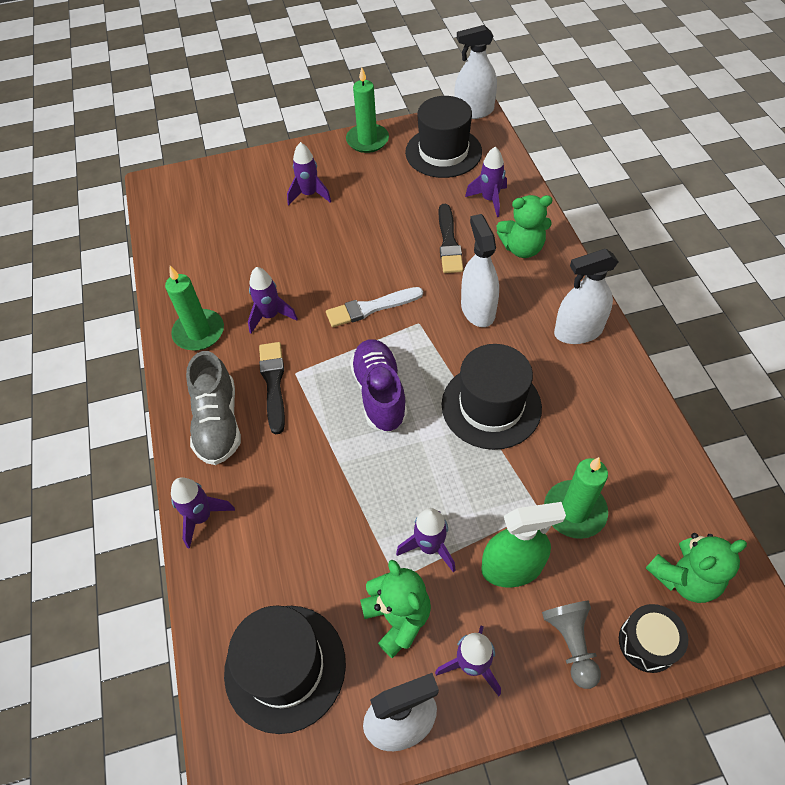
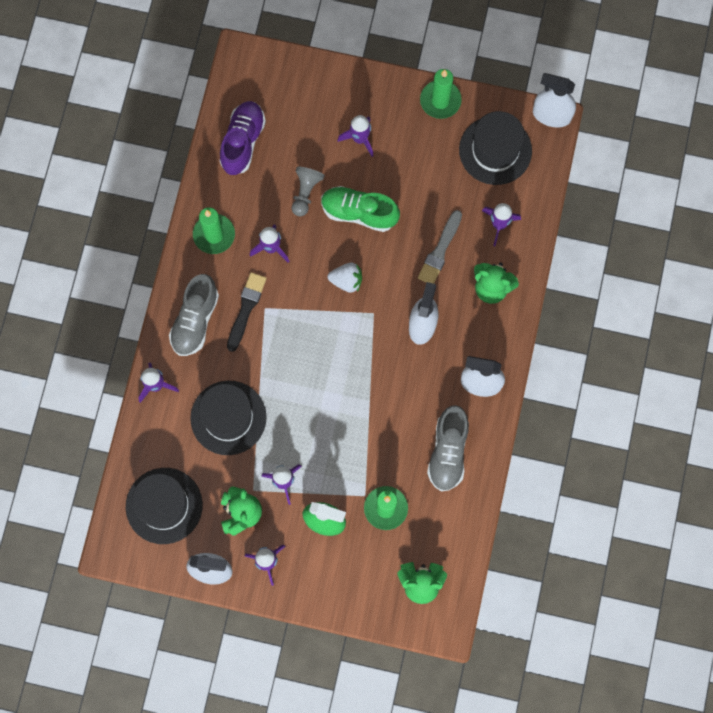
camera: 25 degrees right, 20 degrees up
(346, 248) = (359, 213): none -> green shoe
(371, 308) = (346, 281): white brush -> white strawberry
(379, 393) = (313, 357): purple shoe -> purple shoe (242, 142)
(449, 242) = (440, 250): black brush -> grey brush
(491, 406) = (381, 408): black hat -> black hat (228, 417)
(571, 643) = (330, 581): grey pawn -> grey pawn (305, 193)
(597, 413) = (448, 452): none -> grey shoe
(647, 643) = (372, 604): black drum -> none

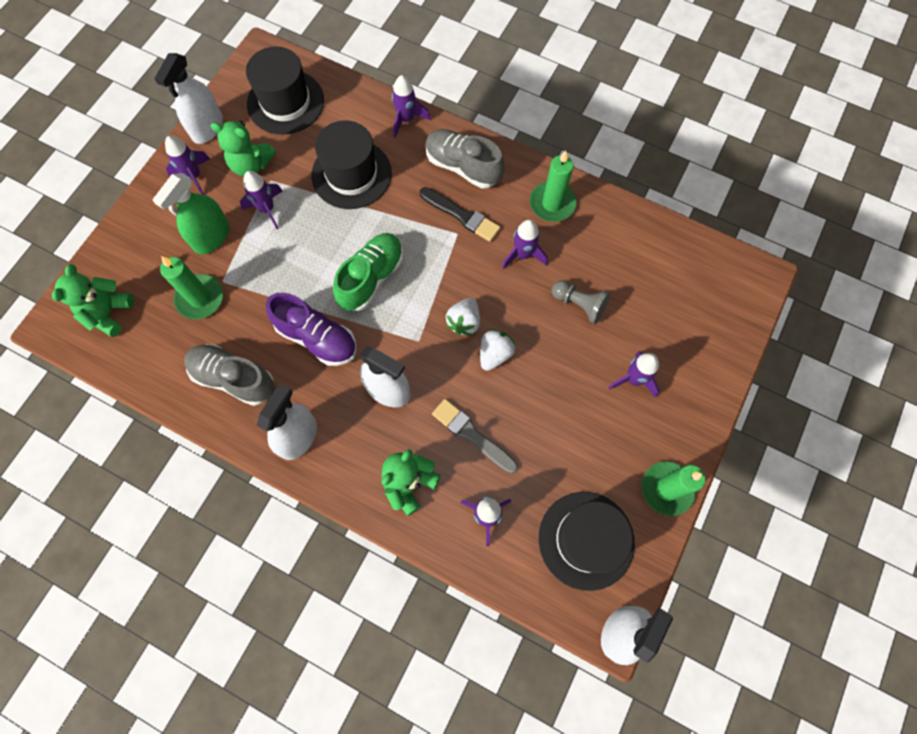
camera: 105 degrees right, 5 degrees down
(242, 142) = (654, 254): purple shoe -> purple shoe (317, 338)
(359, 213) = (542, 355): green shoe -> green shoe (371, 278)
(368, 249) = (495, 354): none -> white strawberry

